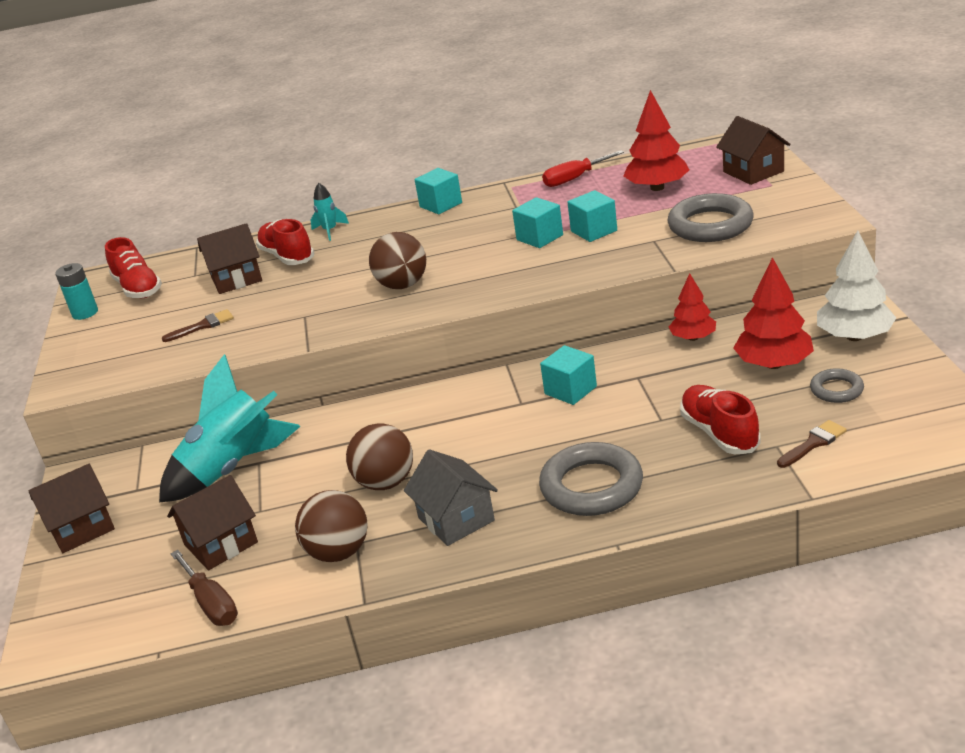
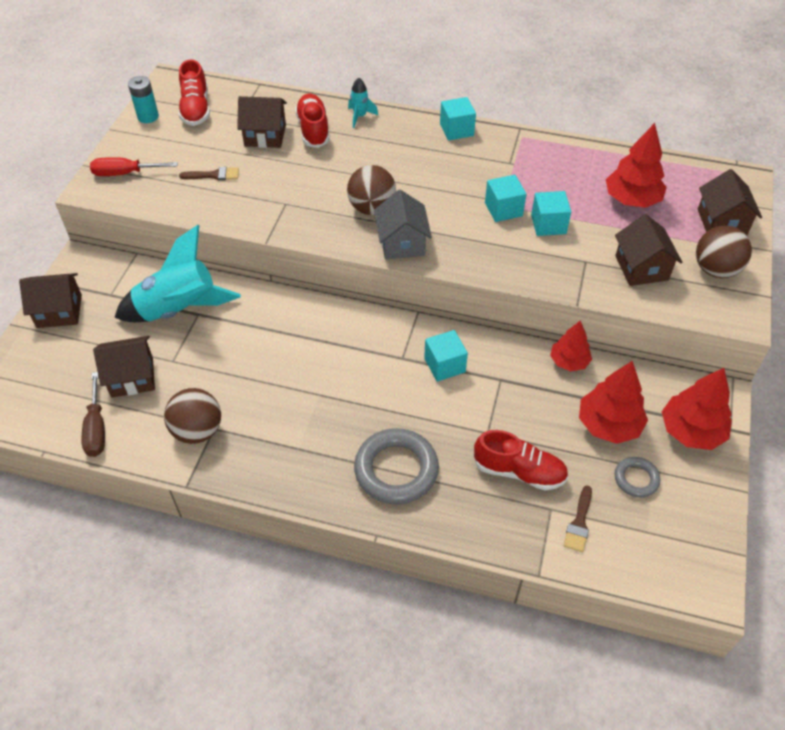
camera: 20 degrees right, 20 degrees up
(386, 482) = (265, 383): brown ball -> brown ball (715, 270)
(456, 519) = (288, 446): grey house -> grey house (402, 243)
(575, 178) = (576, 153): red screwdriver -> red screwdriver (125, 173)
(710, 225) = (641, 268): grey ring -> brown house
(719, 433) = (519, 471): red shoe -> red shoe turned 105 degrees clockwise
(813, 443) = (579, 523): brown brush -> brown brush turned 120 degrees clockwise
(854, 336) = (691, 431): white tree -> red tree

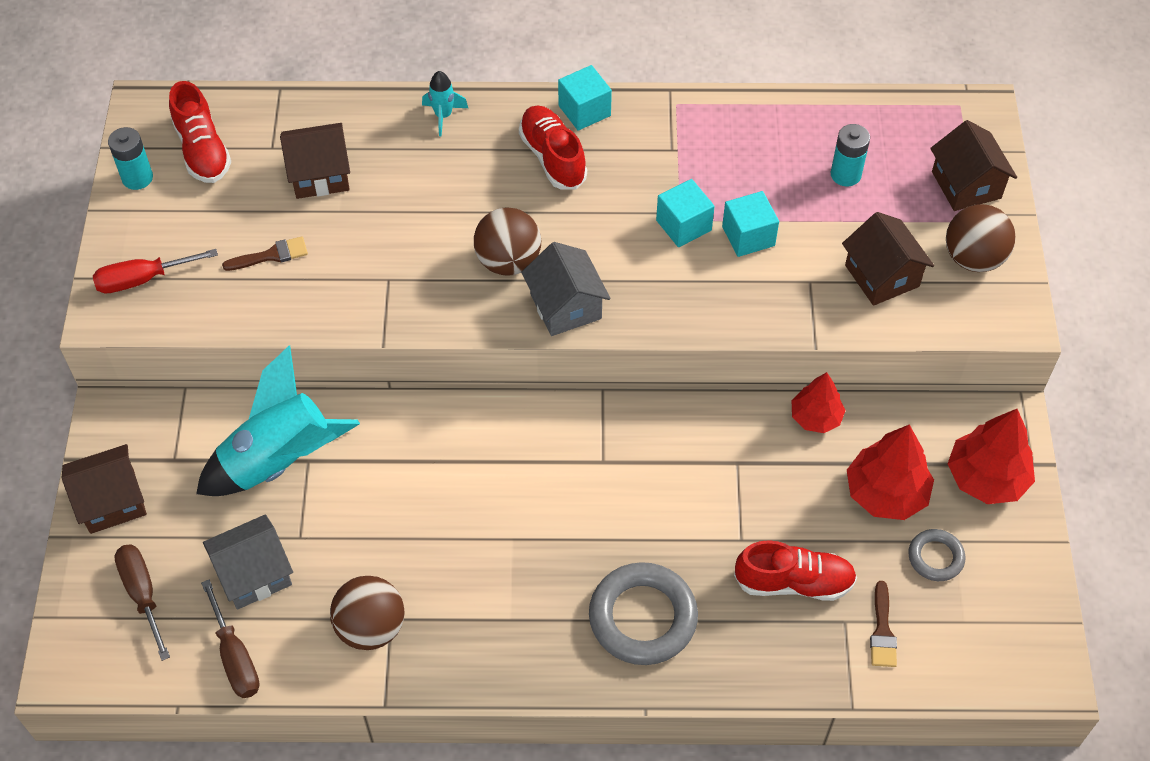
camera: 15 degrees left, 5 degrees up
(53, 373) = (142, 594): none -> brown screwdriver
(132, 377) = (254, 574): brown house -> grey house
(313, 130) = (385, 151): red shoe -> red shoe (552, 157)
(444, 365) = (660, 459): turquoise cube -> none
(632, 199) = (845, 174): red tree -> turquoise battery

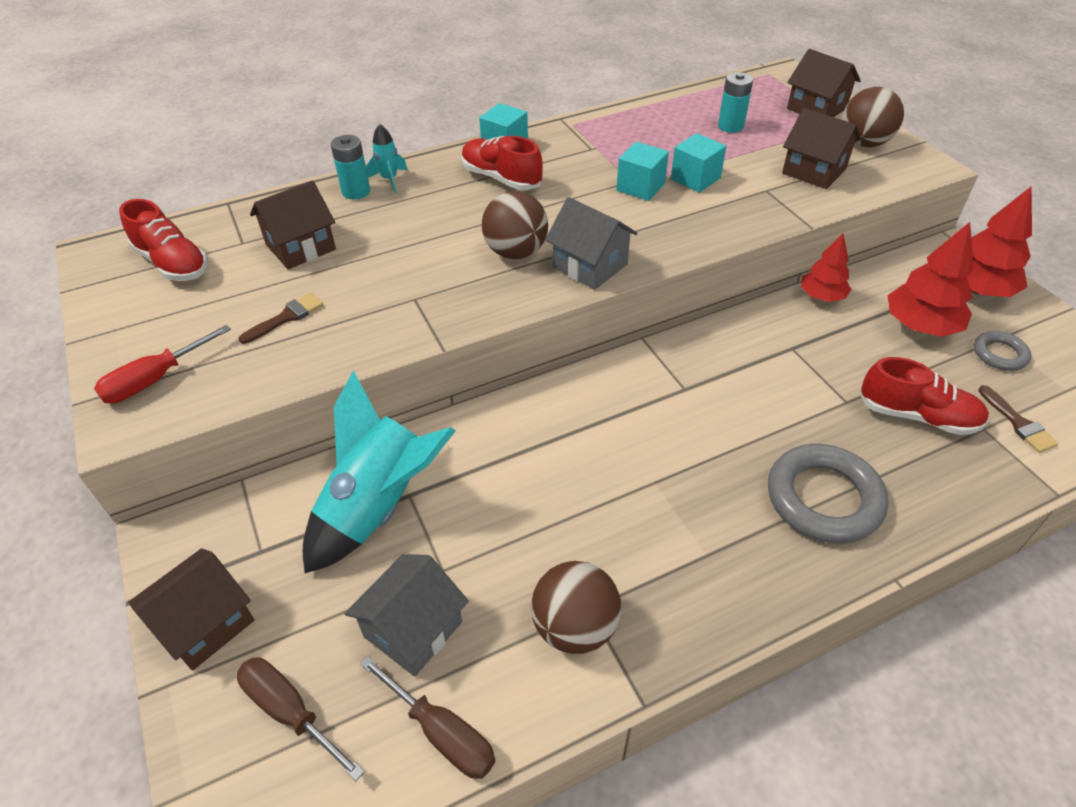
camera: 25 degrees left, 10 degrees down
(137, 178) = (112, 302): turquoise battery -> turquoise battery (356, 191)
(794, 582) = (917, 416): red shoe -> red shoe turned 45 degrees clockwise

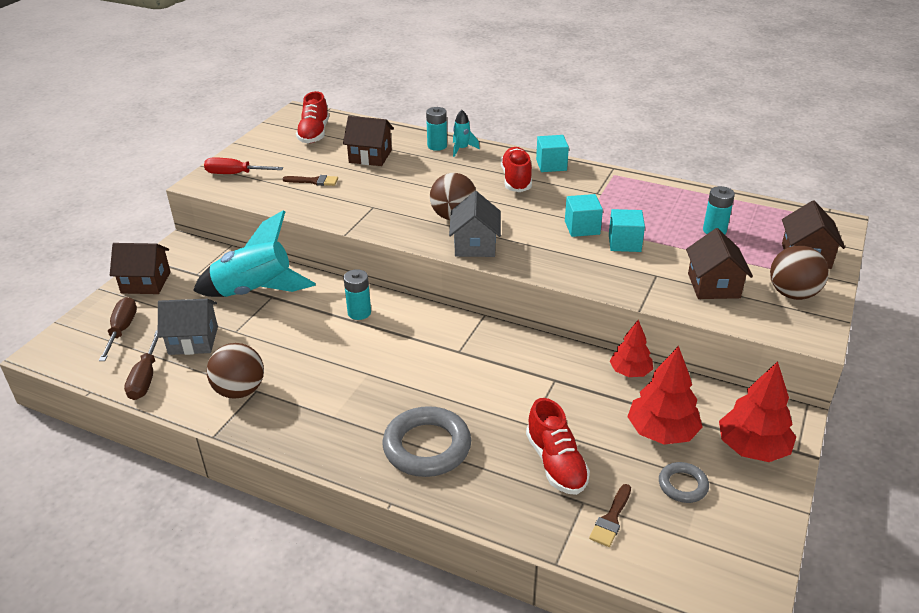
camera: 50 degrees right, 10 degrees down
(533, 430) = (359, 312): none -> turquoise battery

